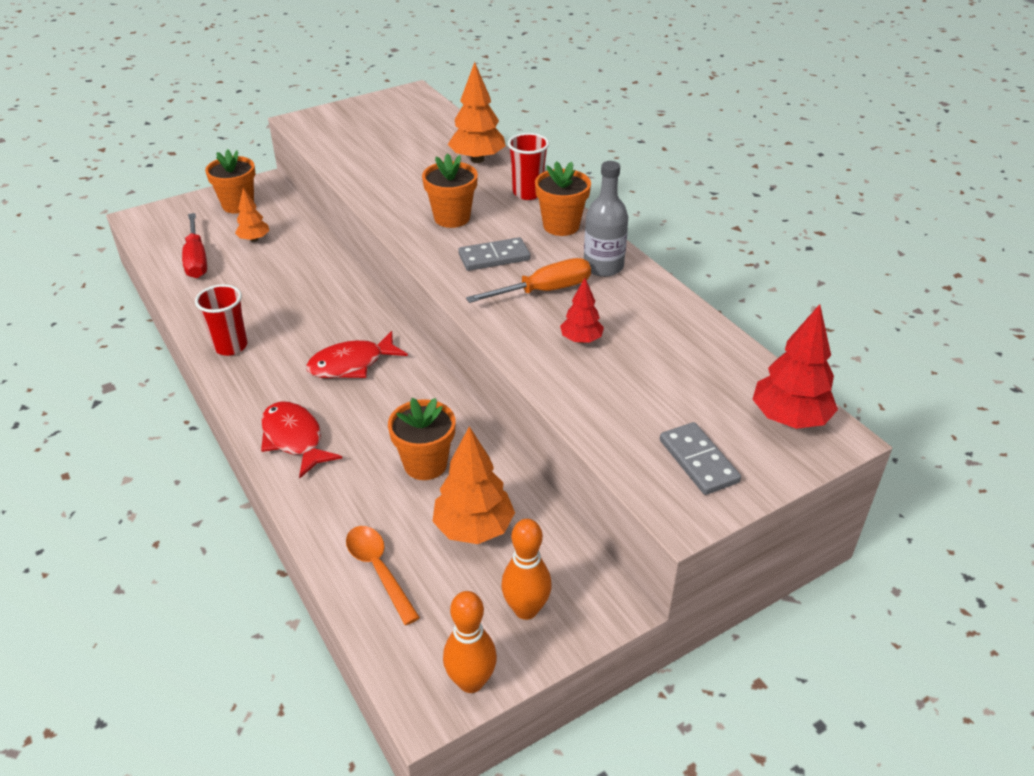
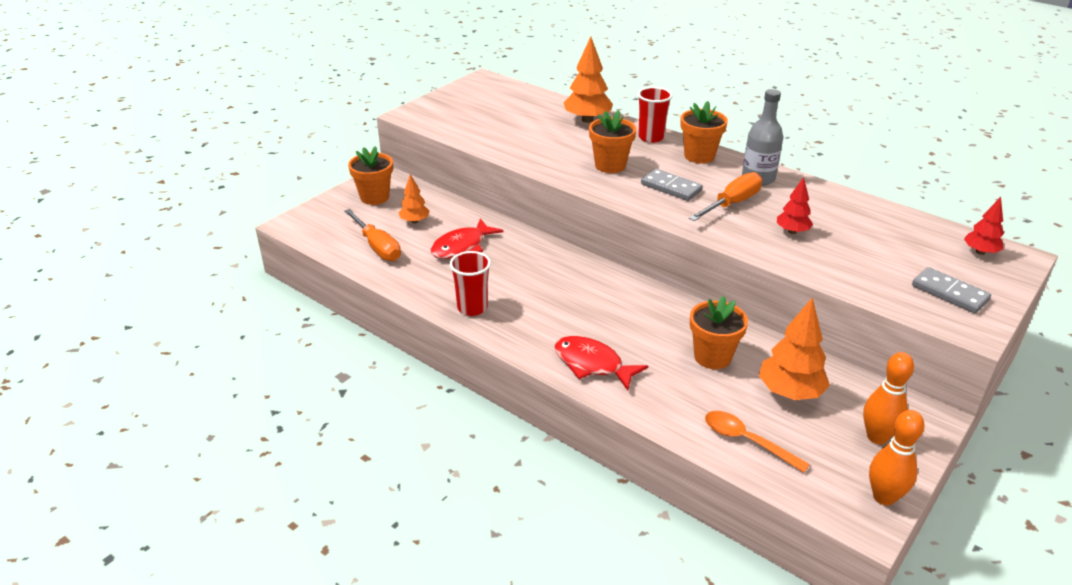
camera: 20 degrees left, 5 degrees down
(196, 259) = (377, 247): red screwdriver -> orange screwdriver
(351, 364) = (587, 298): red fish -> red fish (462, 247)
(494, 257) = (671, 187): grey domino -> grey domino turned 75 degrees clockwise
(789, 419) = (980, 252): red tree -> red tree, size x0.59

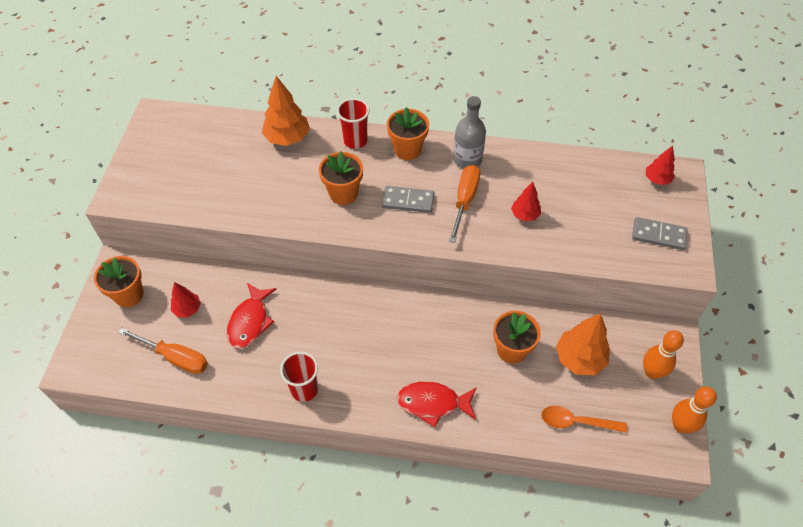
camera: 30 degrees left, 20 degrees up
(415, 221) = (187, 309): orange tree -> red tree

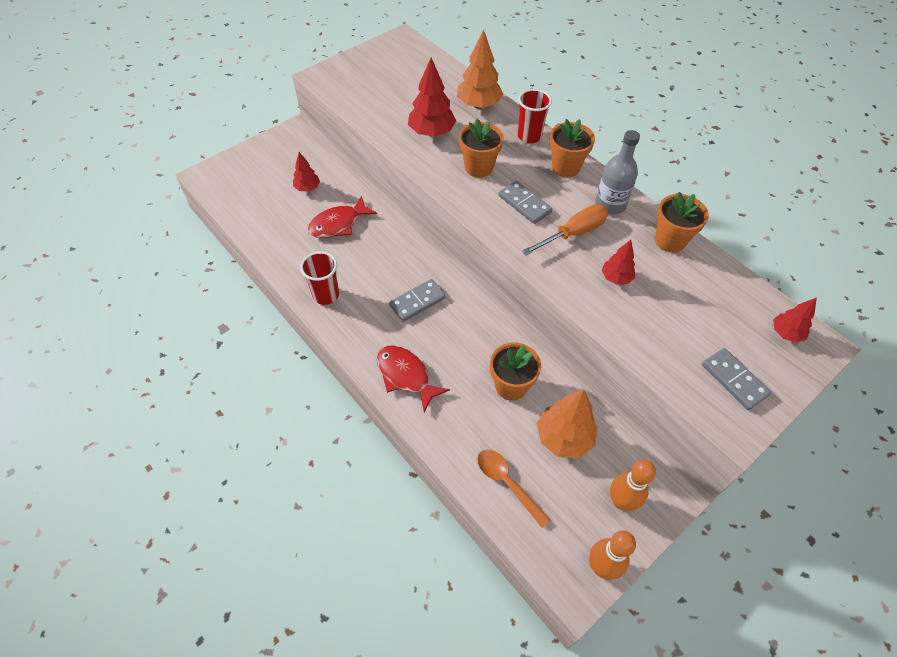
camera: 40 degrees right, 0 degrees up
(129, 295) = (282, 154): orange flower pot -> orange flower pot (670, 240)
(175, 357) = (268, 213): orange screwdriver -> none
(274, 187) = (431, 132): none -> red tree
(382, 338) = (417, 301): none -> grey domino

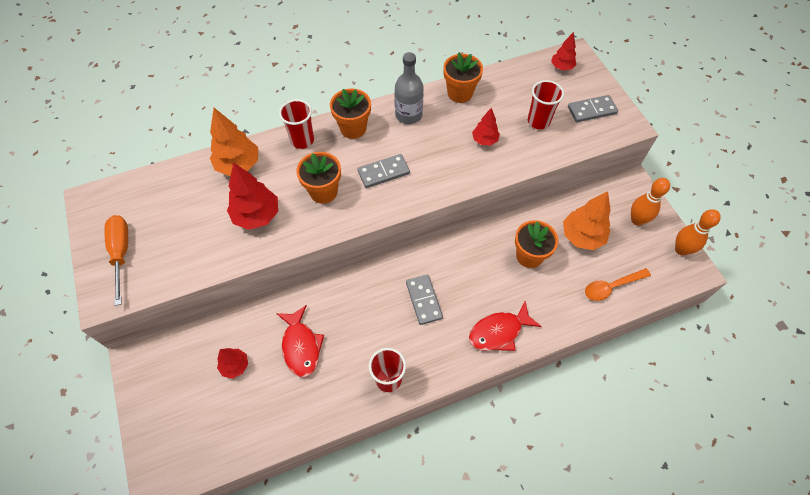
camera: 70 degrees left, 5 degrees up
(573, 233) = (429, 150): orange screwdriver -> orange screwdriver (121, 253)
(677, 324) = (538, 121): none -> red cup

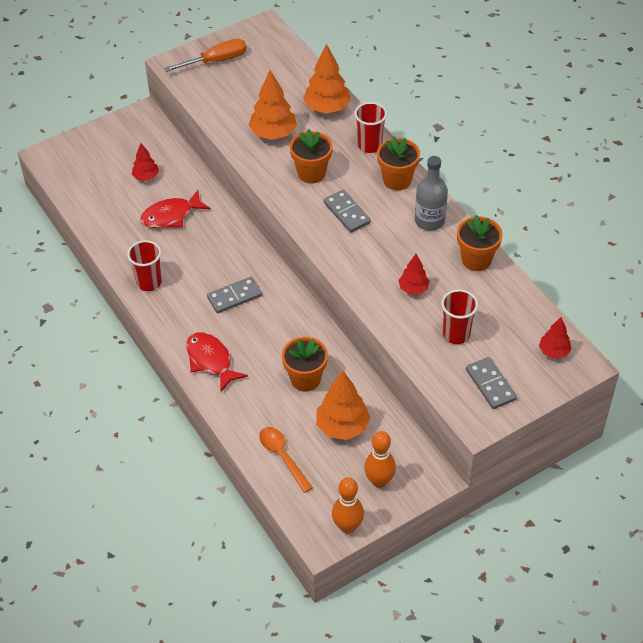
camera: 80 degrees right, 10 degrees down
(257, 215) = (273, 133): red tree -> orange tree

